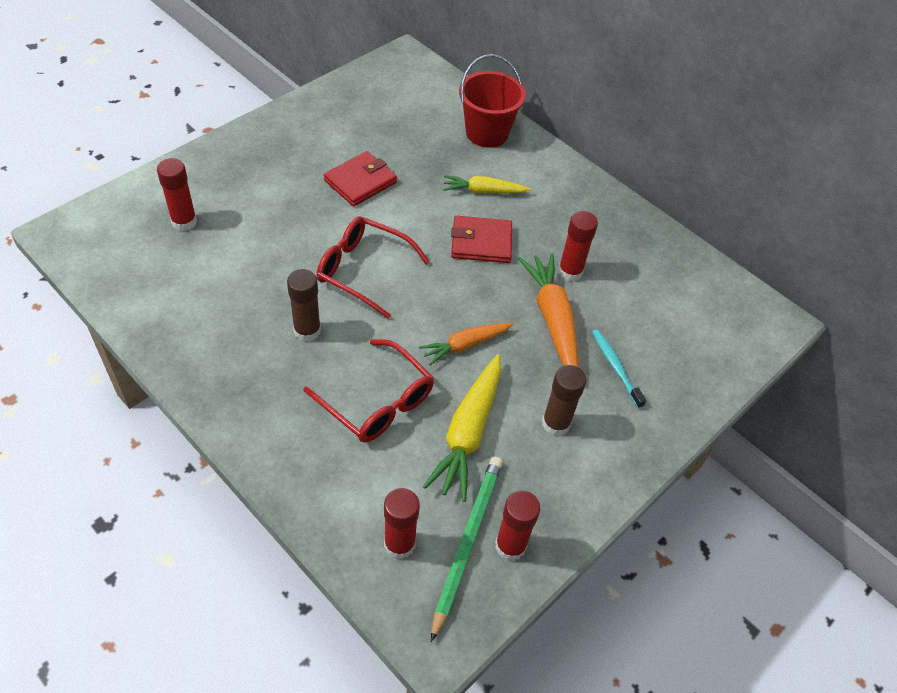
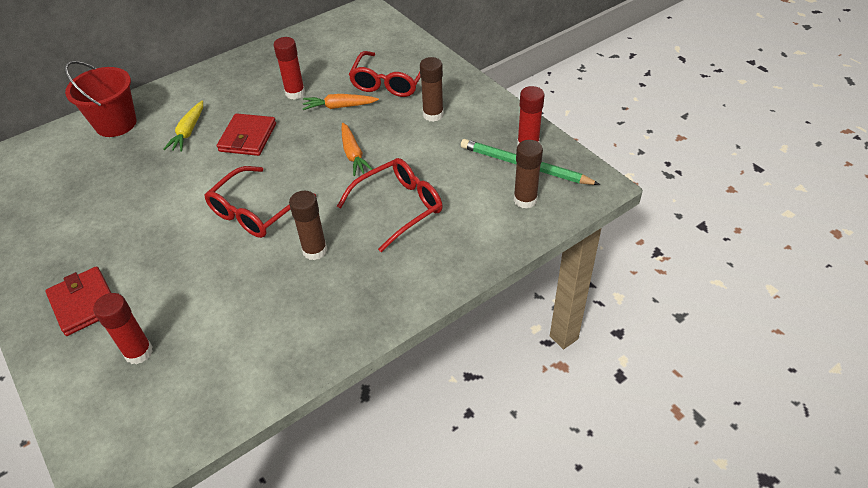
camera: 75 degrees left, 5 degrees down
(360, 182) = (141, 210): red wallet -> red wallet (84, 303)
(399, 544) = (525, 200): red glue stick -> brown glue stick
(468, 433) = (435, 159): yellow carrot -> none
(552, 319) = (339, 107): orange carrot -> orange carrot, size x0.62
(615, 367) = (389, 82): turquoise toothbrush -> red glasses

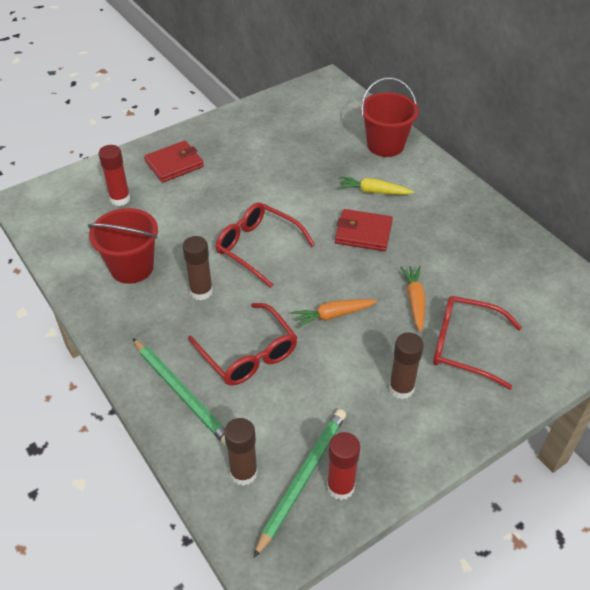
camera: 90 degrees right, 0 degrees up
(270, 318) = (132, 267): none -> red bucket
(295, 93) = (438, 263): red glue stick -> none
(447, 250) = (182, 393): none -> green pencil

